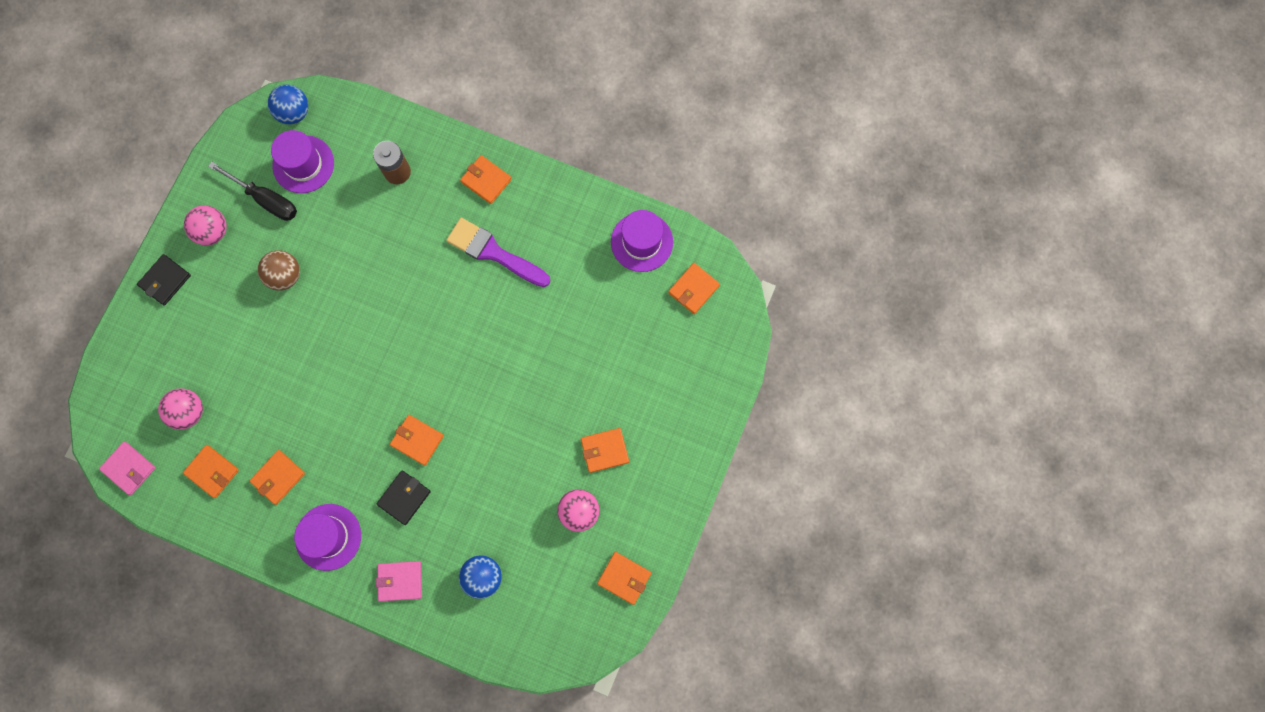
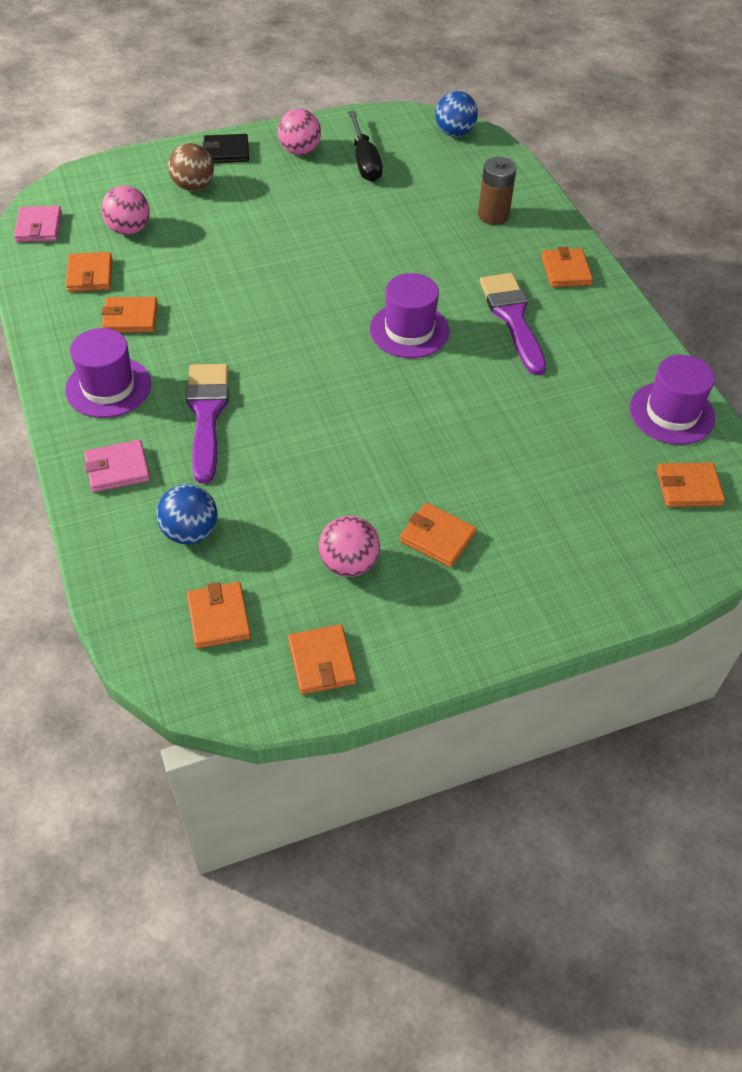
camera: 45 degrees right, 25 degrees down
(285, 276) = (317, 210): brown ball -> brown ball (193, 186)
(303, 164) = (422, 162): purple hat -> purple hat (409, 330)
(400, 581) = (117, 469): pink wallet -> pink wallet turned 60 degrees counterclockwise
(404, 497) = (207, 414): black wallet -> purple brush
(417, 440) = (274, 386): orange wallet -> orange wallet (219, 617)

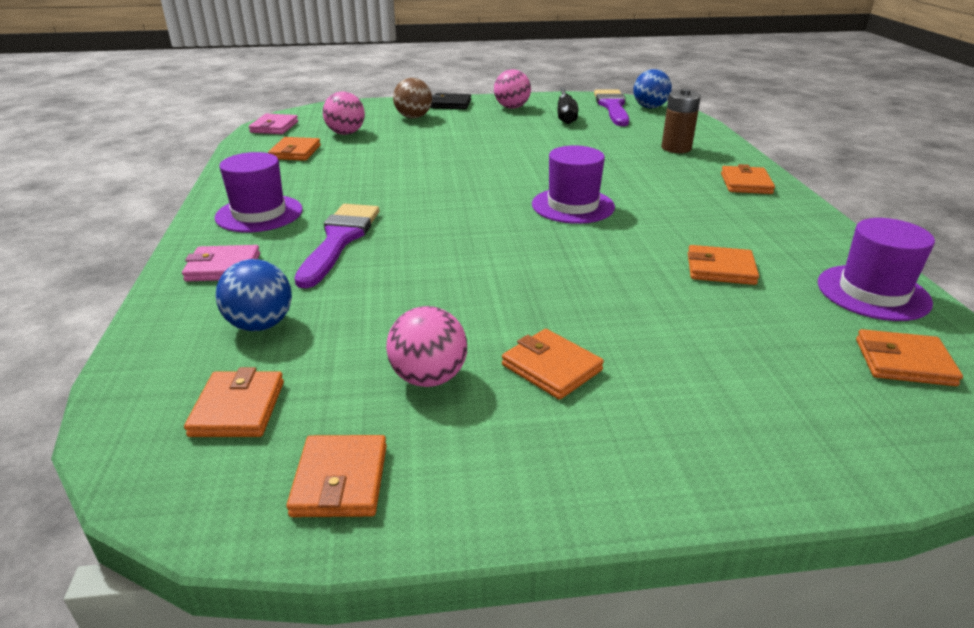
camera: 15 degrees right, 20 degrees down
(130, 318) = (311, 176): orange wallet -> orange wallet (720, 269)
(512, 318) = (684, 207): purple brush -> purple brush (612, 107)

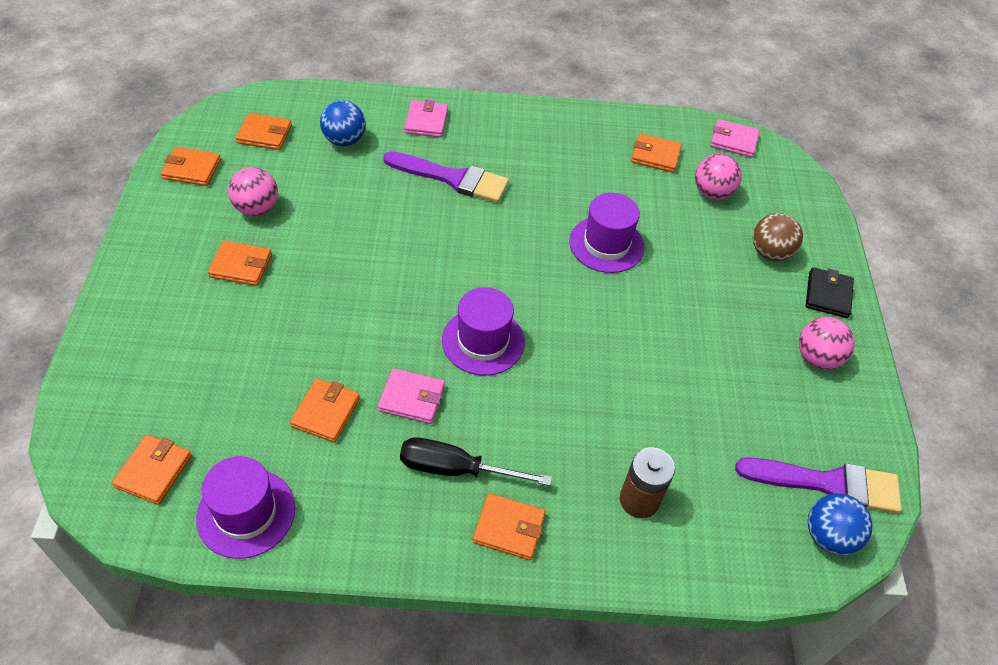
camera: 95 degrees right, 20 degrees up
(259, 214) = (513, 136): purple hat -> purple hat (606, 244)
(551, 367) = (241, 266): orange wallet -> orange wallet turned 45 degrees clockwise
(565, 115) = (783, 412): black screwdriver -> black screwdriver (455, 469)
(664, 230) = (412, 398): none -> pink wallet

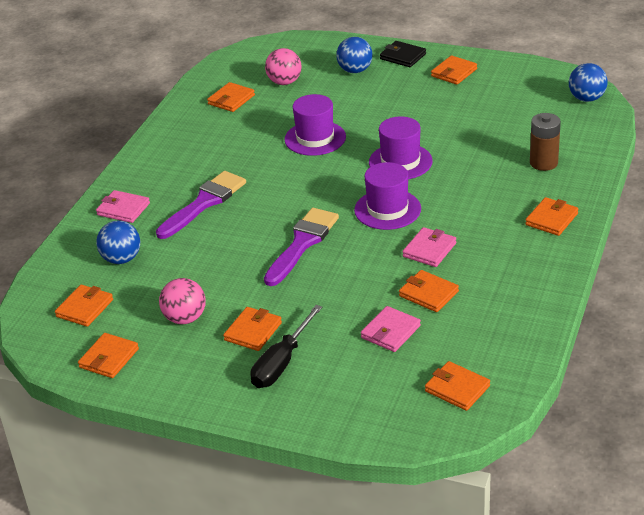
camera: 65 degrees left, 15 degrees down
(246, 513) = (508, 340): purple hat -> purple hat (400, 162)
(455, 469) = (498, 236): black screwdriver -> black screwdriver (281, 363)
(733, 141) = (234, 62): pink wallet -> pink wallet (390, 332)
(770, 253) = (355, 70): brown ball -> blue ball
(817, 358) = (454, 72): pink ball -> orange wallet
(828, 484) = (550, 90): purple brush -> purple brush (302, 243)

